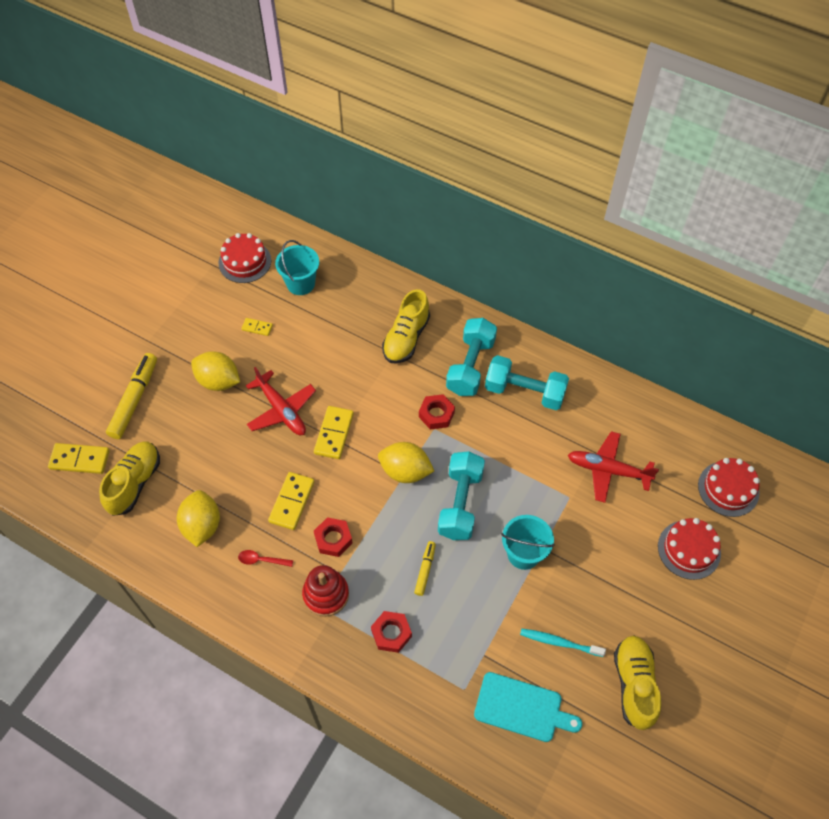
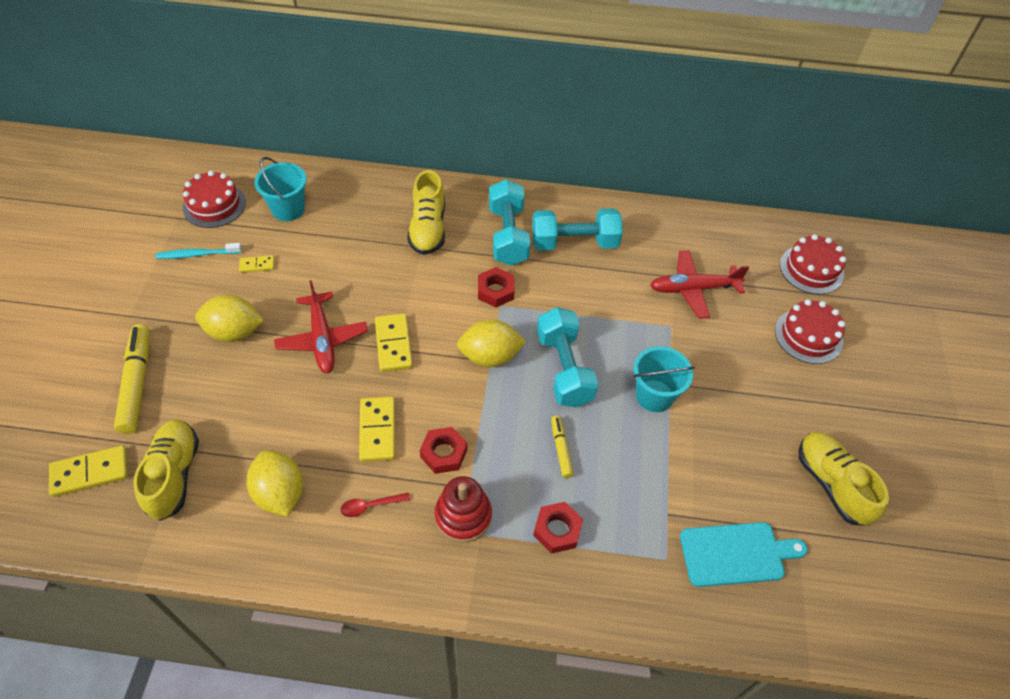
camera: 25 degrees left, 5 degrees down
(281, 410) = (322, 339): red plane -> red plane turned 45 degrees clockwise
(559, 642) = (737, 471): turquoise toothbrush -> turquoise toothbrush (197, 254)

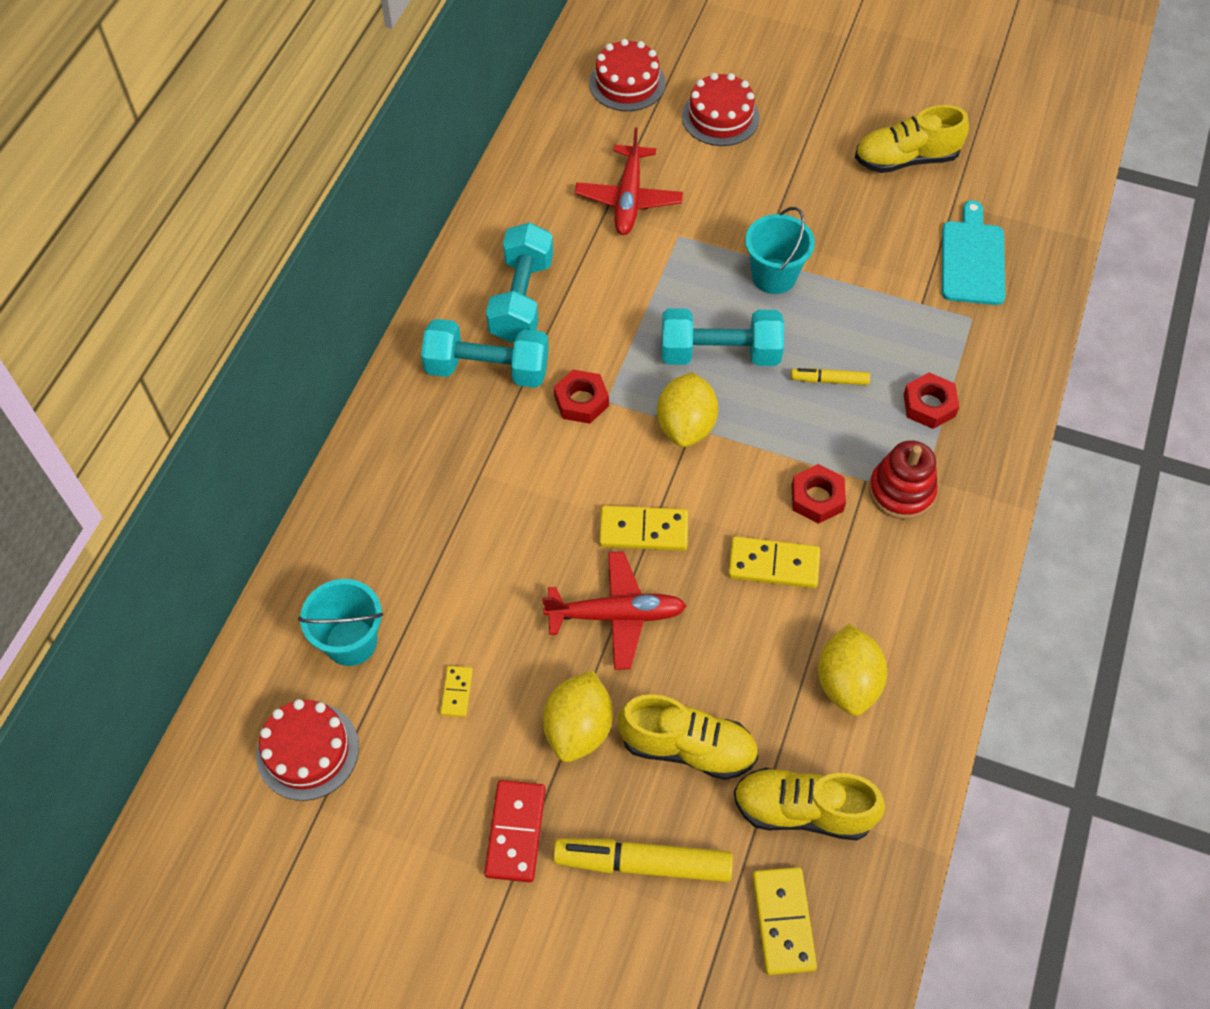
camera: 75 degrees left, 5 degrees up
(161, 312) = (516, 832): none -> red domino
(197, 254) = (411, 778): turquoise toothbrush -> none
(280, 493) = (847, 683): yellow lemon -> yellow lemon turned 75 degrees counterclockwise
(370, 506) = (877, 584): red spoon -> none
(428, 228) = (447, 461): yellow shoe -> yellow shoe (688, 747)

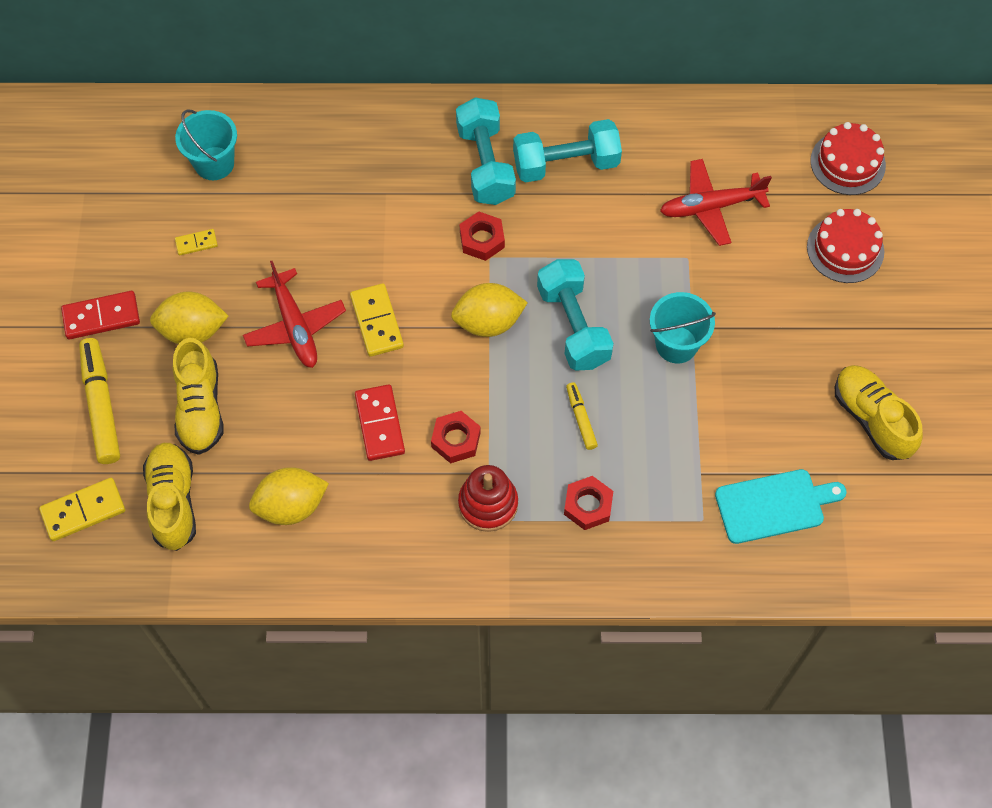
camera: 70 degrees right, 5 degrees up
(307, 751) = (123, 169): red cake -> none
(773, 565) = (379, 424): yellow domino -> red domino

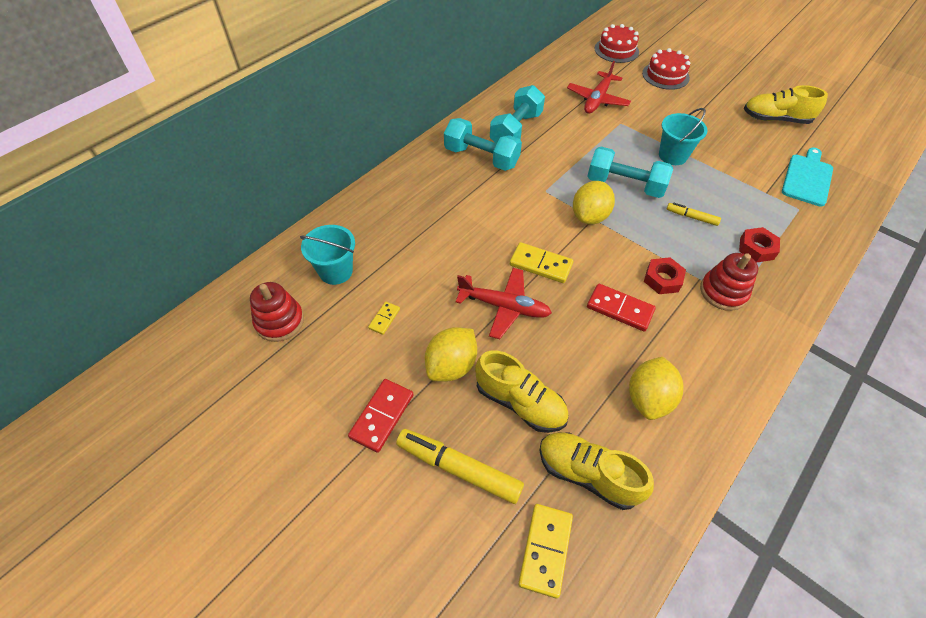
camera: 50 degrees left, 10 degrees down
(124, 169) = (279, 321): none -> red stacking toy
(482, 239) = (530, 187): red nut -> none

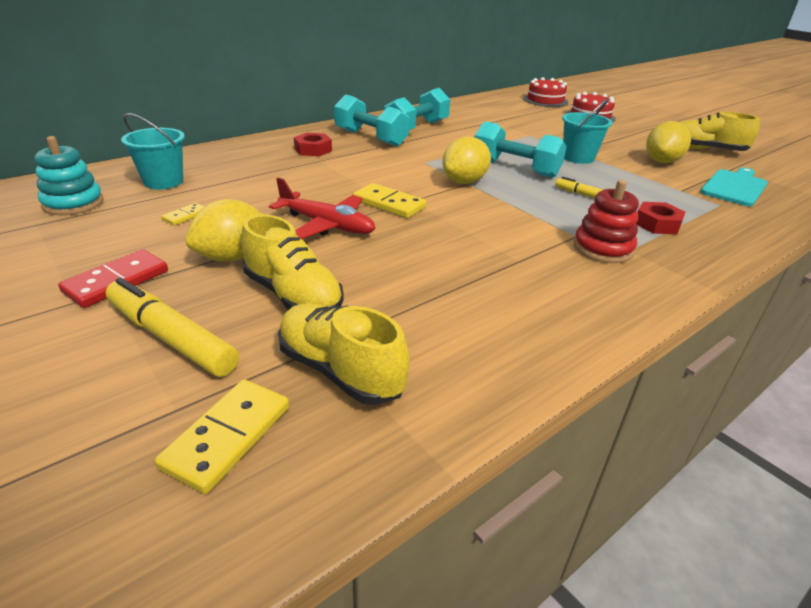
camera: 10 degrees right, 20 degrees down
(279, 321) = (73, 203): red stacking toy -> turquoise stacking toy
(597, 99) = (511, 121): red plane -> none
(619, 309) = (464, 244): red domino -> none
(648, 398) = (464, 316): yellow lemon -> yellow lemon (662, 161)
(662, 279) = (529, 230): red nut -> red nut (313, 150)

